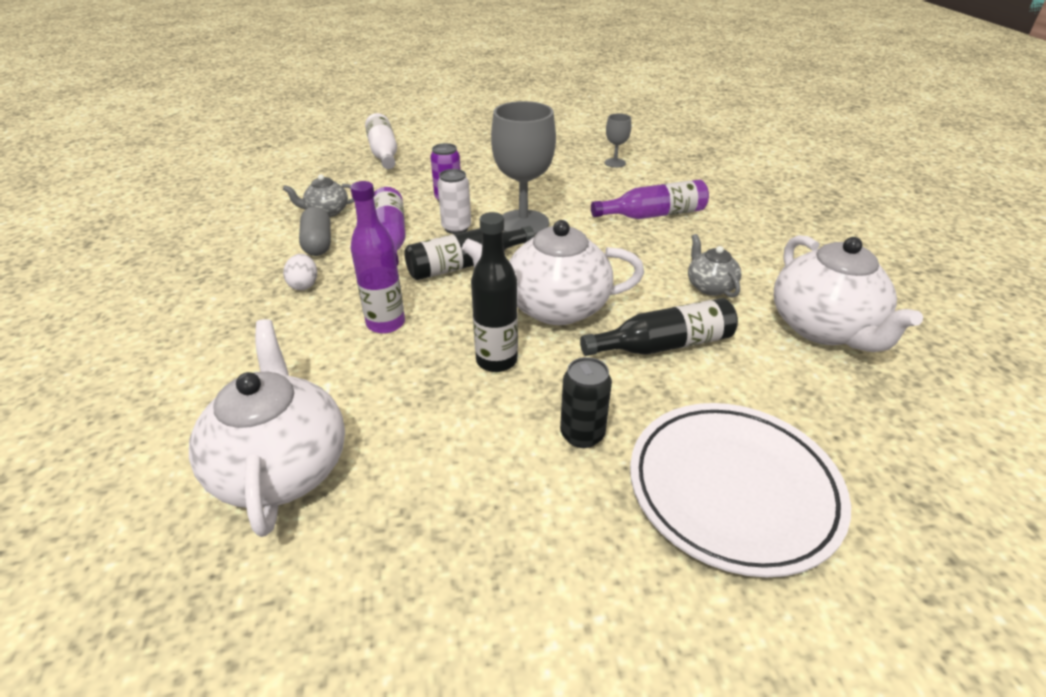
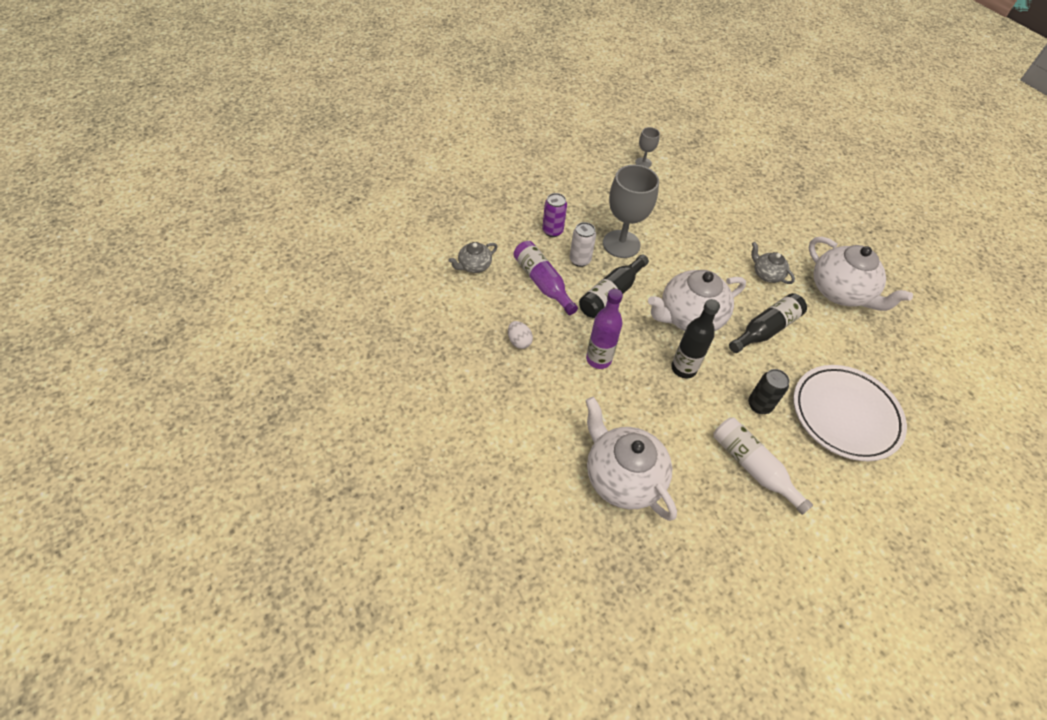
camera: 25 degrees left, 15 degrees up
(318, 243) = (495, 300): grey capsule -> none
(383, 152) = (462, 187): white bottle -> white bottle (752, 467)
(653, 215) = (699, 215): purple bottle -> none

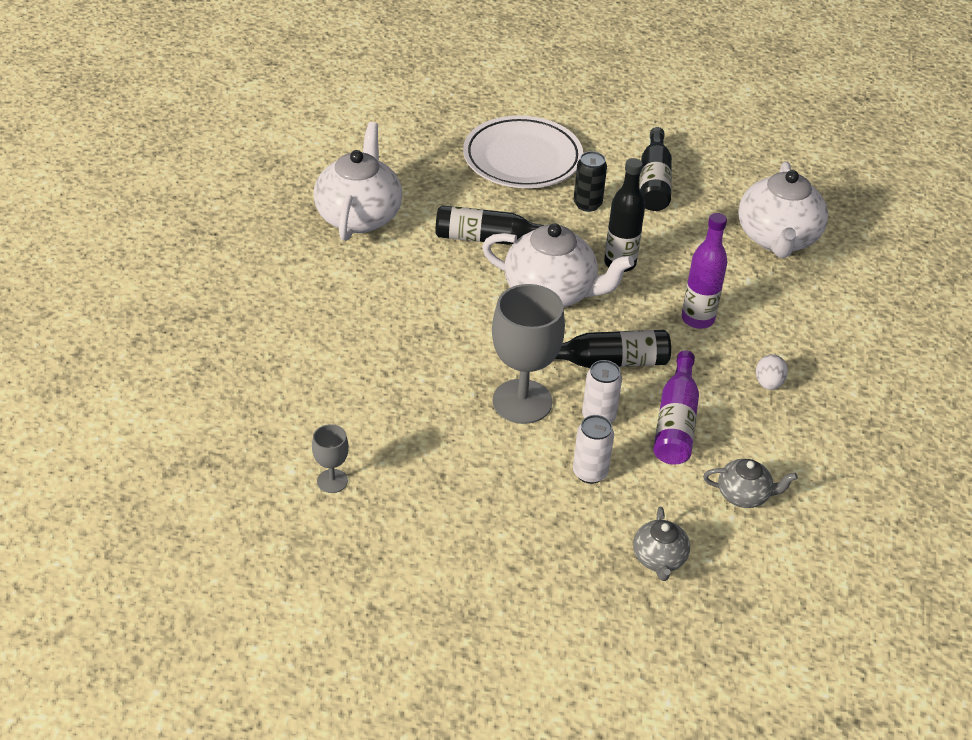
camera: 135 degrees left, 10 degrees down
(552, 231) = (590, 472): purple can -> white can
(752, 467) = (654, 182): white bottle -> black bottle
(766, 274) = (405, 272): grey teapot -> grey teapot (659, 559)

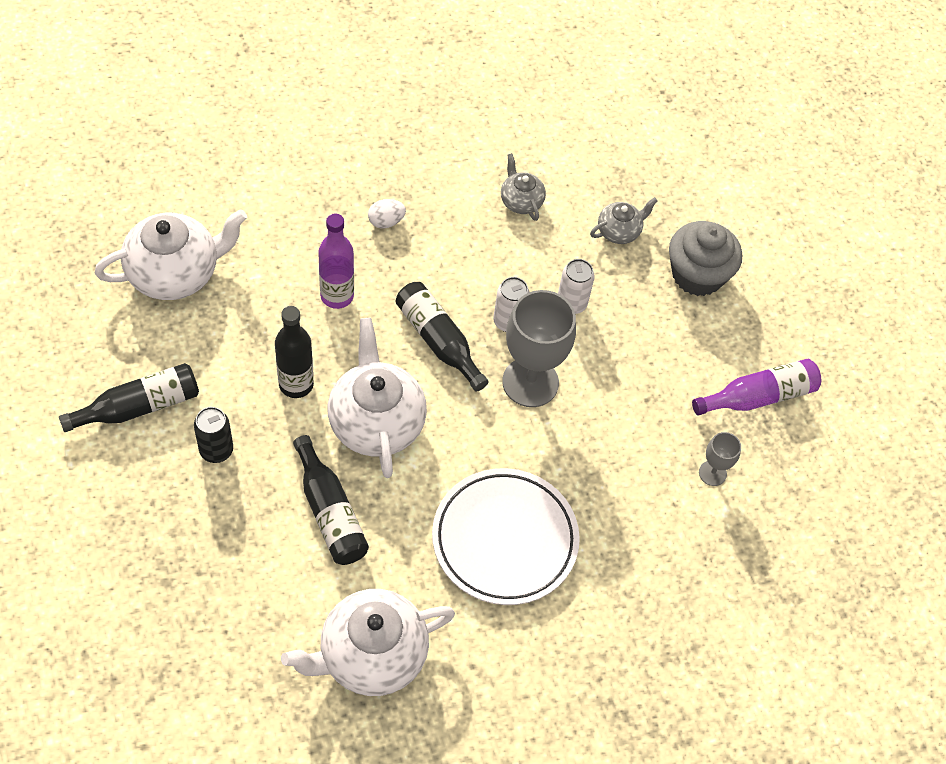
camera: 125 degrees left, 15 degrees up
(522, 158) = (168, 548): white plate -> white plate (504, 539)
(561, 598) = (697, 275): none -> grey cupcake
(675, 422) = (476, 268): purple bottle -> purple bottle (758, 396)

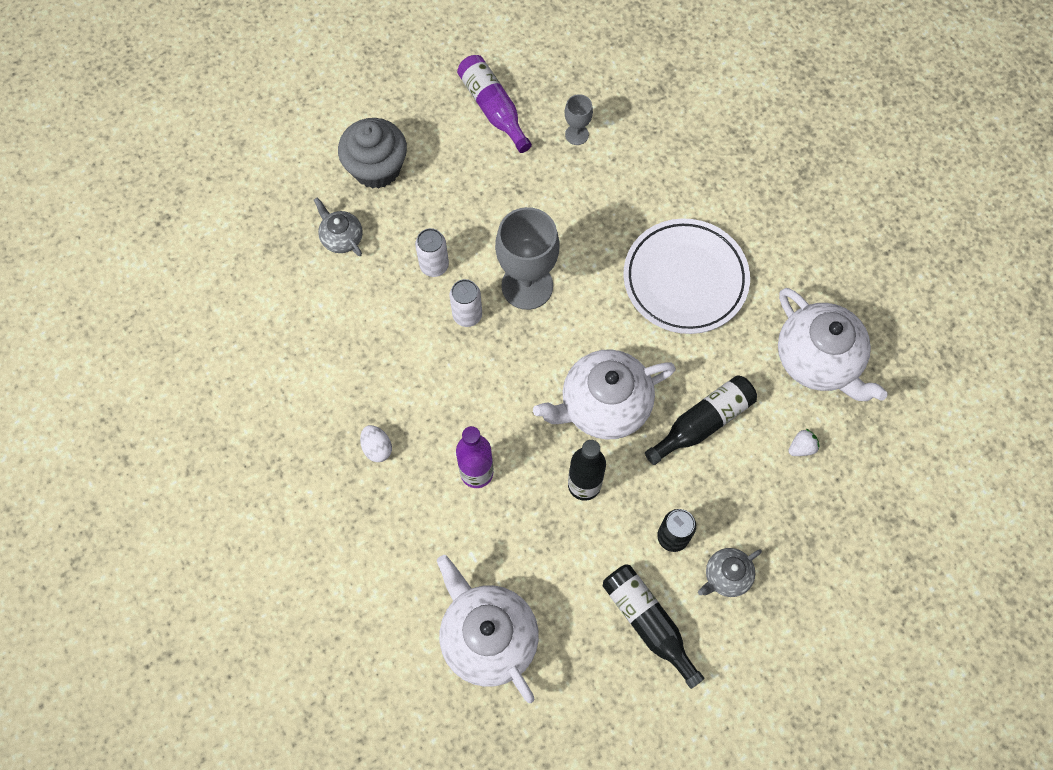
camera: 95 degrees left, 10 degrees up
(273, 605) = (801, 447): none -> white strawberry
(438, 340) = (503, 371): black bottle -> none
(521, 201) = (324, 329): grey teapot -> grey teapot (726, 576)

